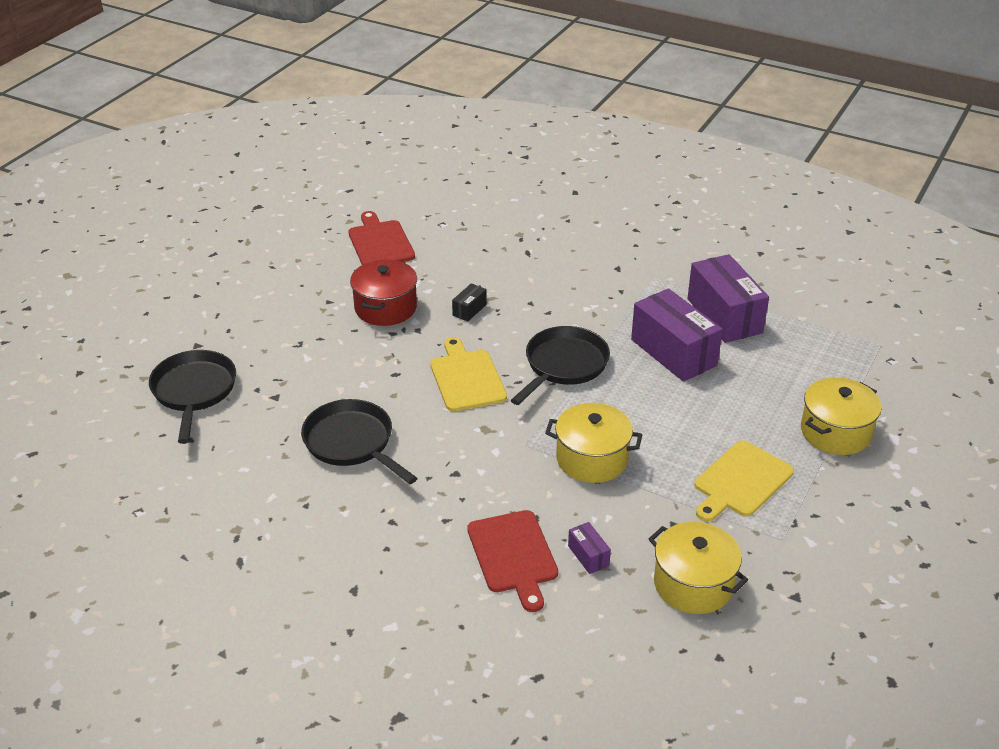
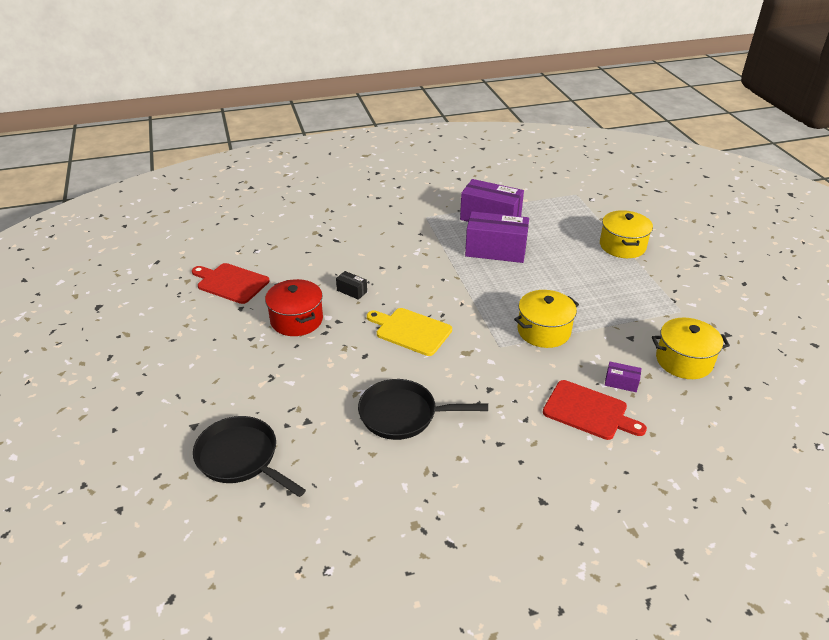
camera: 45 degrees left, 0 degrees up
(469, 310) = (352, 291): black box -> black box turned 45 degrees counterclockwise
(563, 366) = (452, 291): black pan -> none
(740, 481) = (623, 295): yellow cutting board -> none

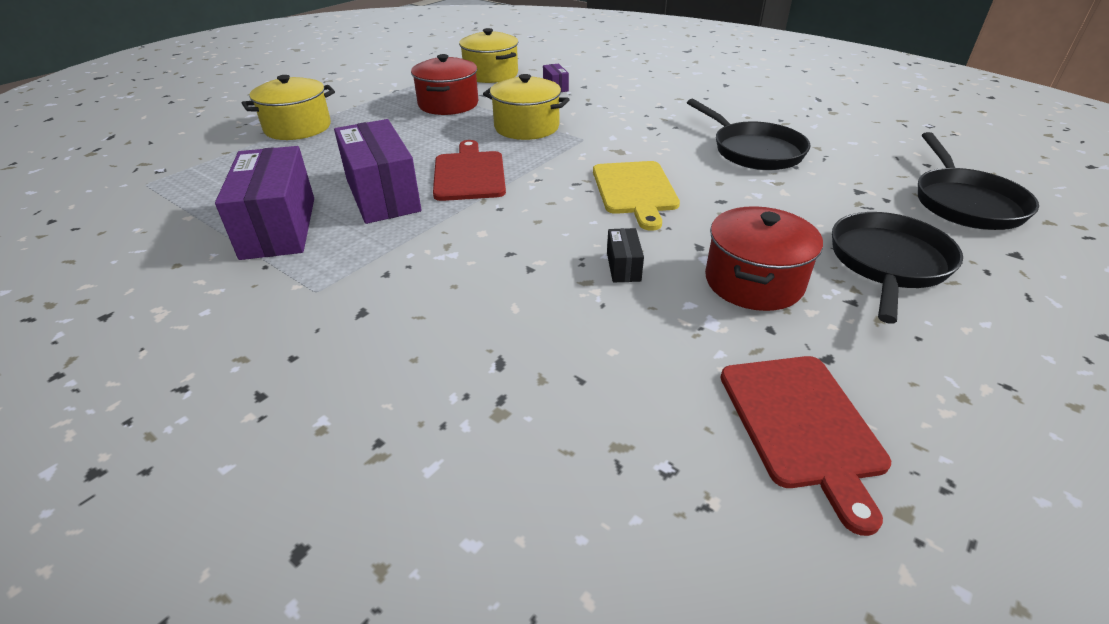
camera: 125 degrees left, 0 degrees up
(251, 371) = (888, 264): none -> black pan
(588, 411) = (610, 90): red cutting board -> red cutting board (469, 174)
(621, 314) = (448, 104): none -> red pot

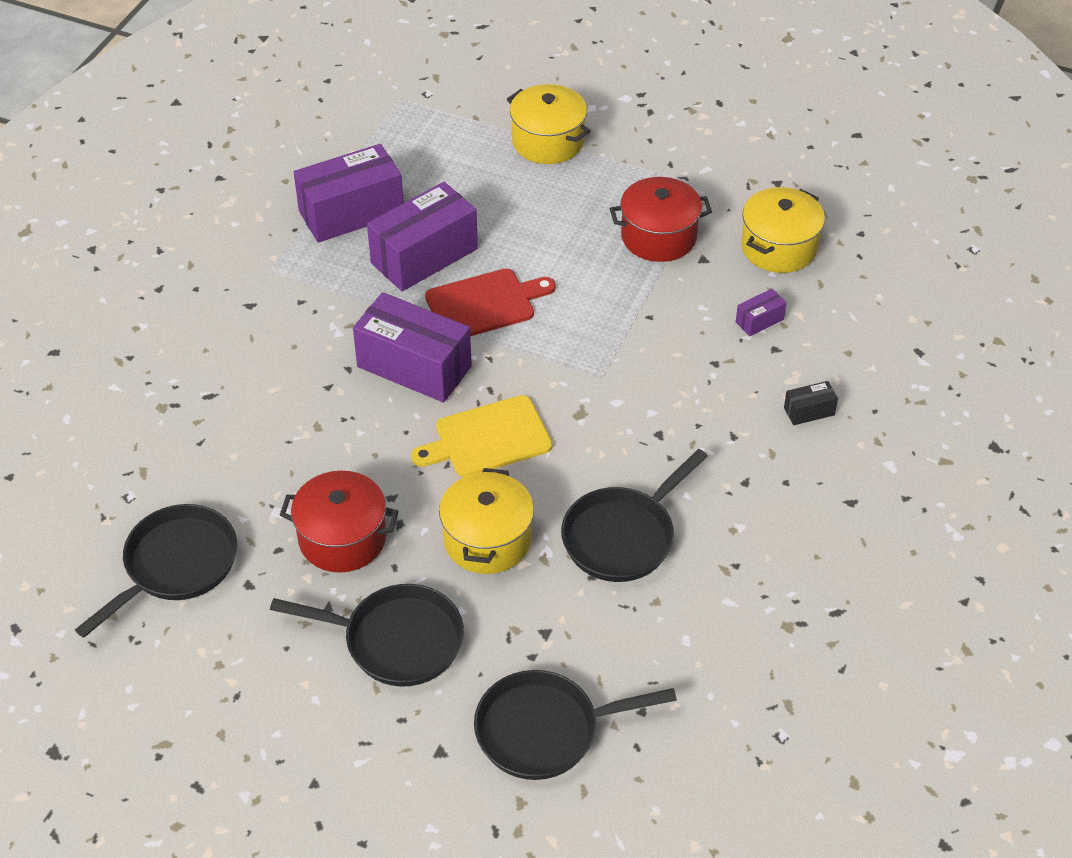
camera: 75 degrees right, 10 degrees up
(526, 127) = (616, 321): yellow pot -> yellow pot (487, 540)
(528, 216) = (414, 366): none -> purple box
(623, 267) = (345, 447): black box -> black box (809, 411)
(802, 425) = (175, 566): red cutting board -> black pan

